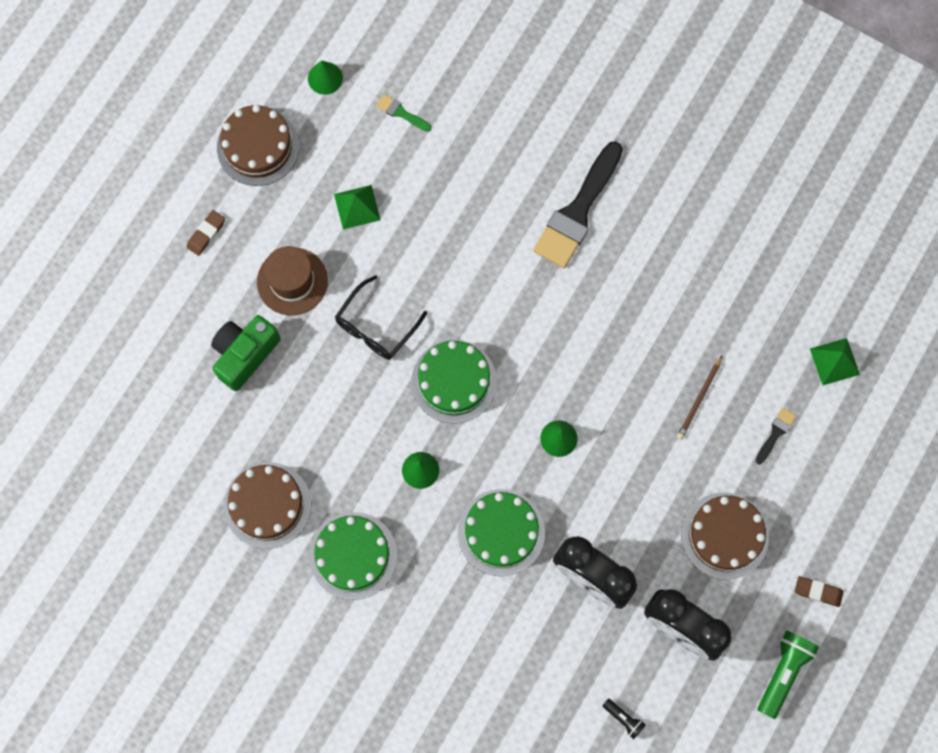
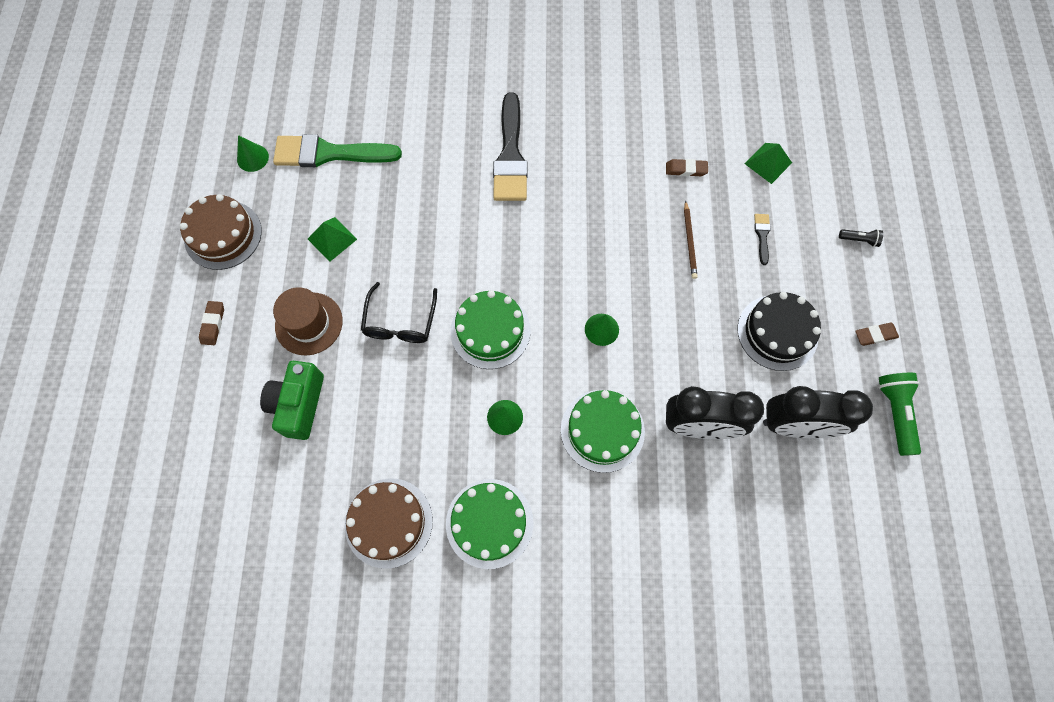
camera: 30 degrees left, 5 degrees down
(401, 113) = (329, 153): green brush -> green brush, size x2.34
(623, 719) = (800, 528): black flashlight -> black flashlight (859, 240)
(724, 535) = (777, 332): brown cake -> black cake
(745, 322) = (686, 169): none -> brown eraser

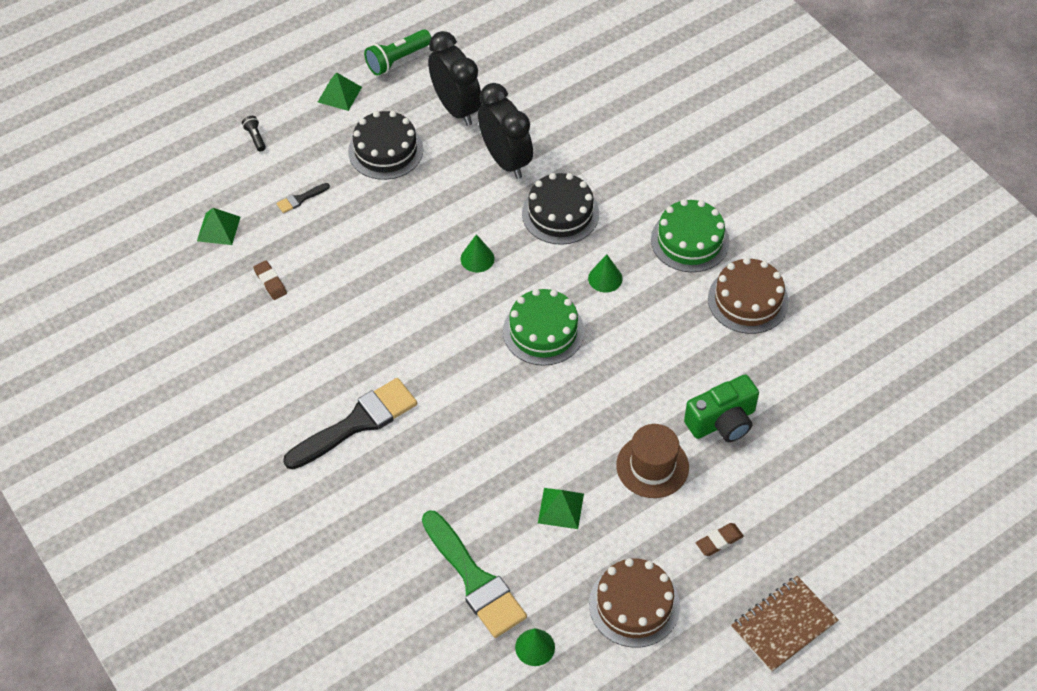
camera: 125 degrees left, 15 degrees down
(119, 318) = (783, 625): none -> brown notebook
(400, 322) = (591, 399): black glasses -> none
(602, 430) = (560, 213): green cake -> black cake
(689, 241) = (345, 243): brown pencil -> none
(875, 335) = (339, 94): brown eraser -> green pyramid

